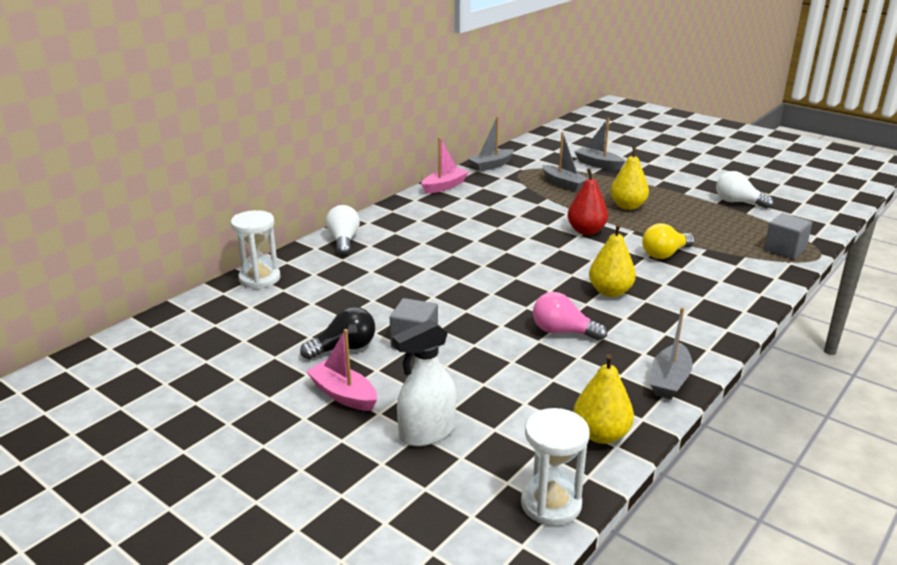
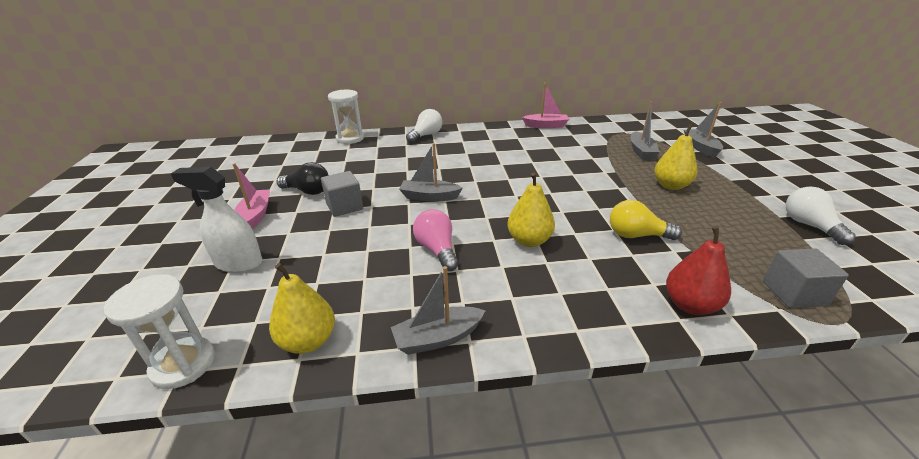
camera: 45 degrees right, 5 degrees up
(491, 165) = (605, 123): grey boat -> grey boat (429, 197)
(586, 231) = (596, 189): red pear -> red pear (690, 305)

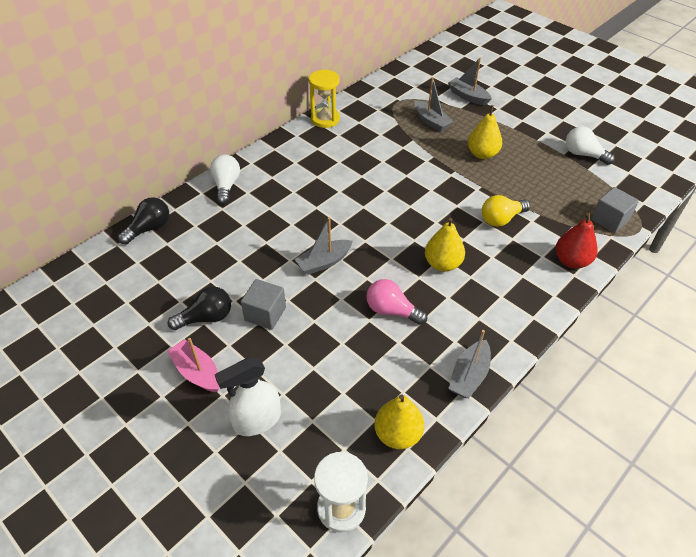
camera: 40 degrees left, 15 degrees up
(350, 138) = (149, 228): white hourglass -> black light bulb
(546, 126) = (325, 119): pink boat -> yellow hourglass

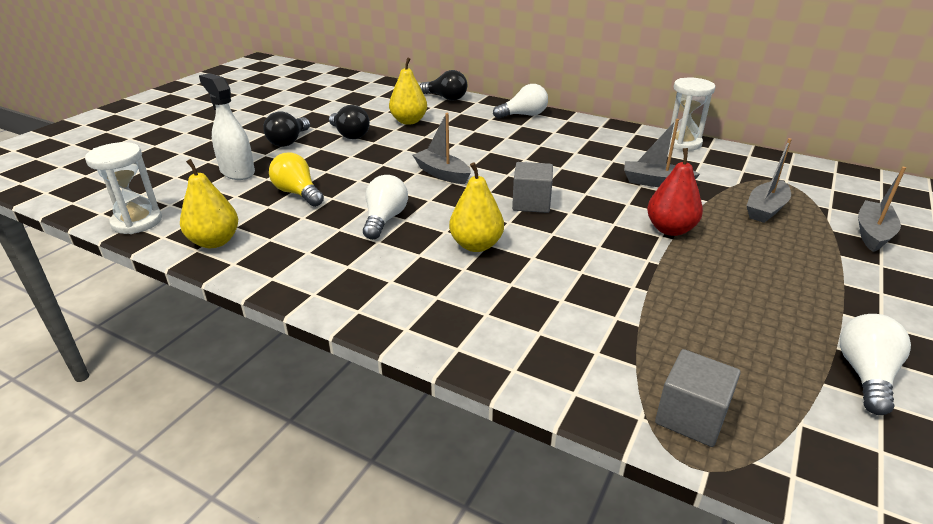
camera: 75 degrees right, 15 degrees down
(197, 372) = (289, 141): pink boat -> black light bulb
(265, 314) = (361, 157): grey cube -> grey cube (531, 203)
(325, 119) = (682, 143): yellow hourglass -> white hourglass
(392, 311) = (384, 219): pink light bulb -> white light bulb
(469, 375) = (294, 280): grey boat -> grey boat (655, 182)
(482, 154) = (736, 258): yellow pear -> yellow pear (409, 121)
(501, 219) = (597, 286): yellow light bulb -> yellow light bulb (298, 193)
(571, 261) = (545, 365): red pear -> red pear (670, 229)

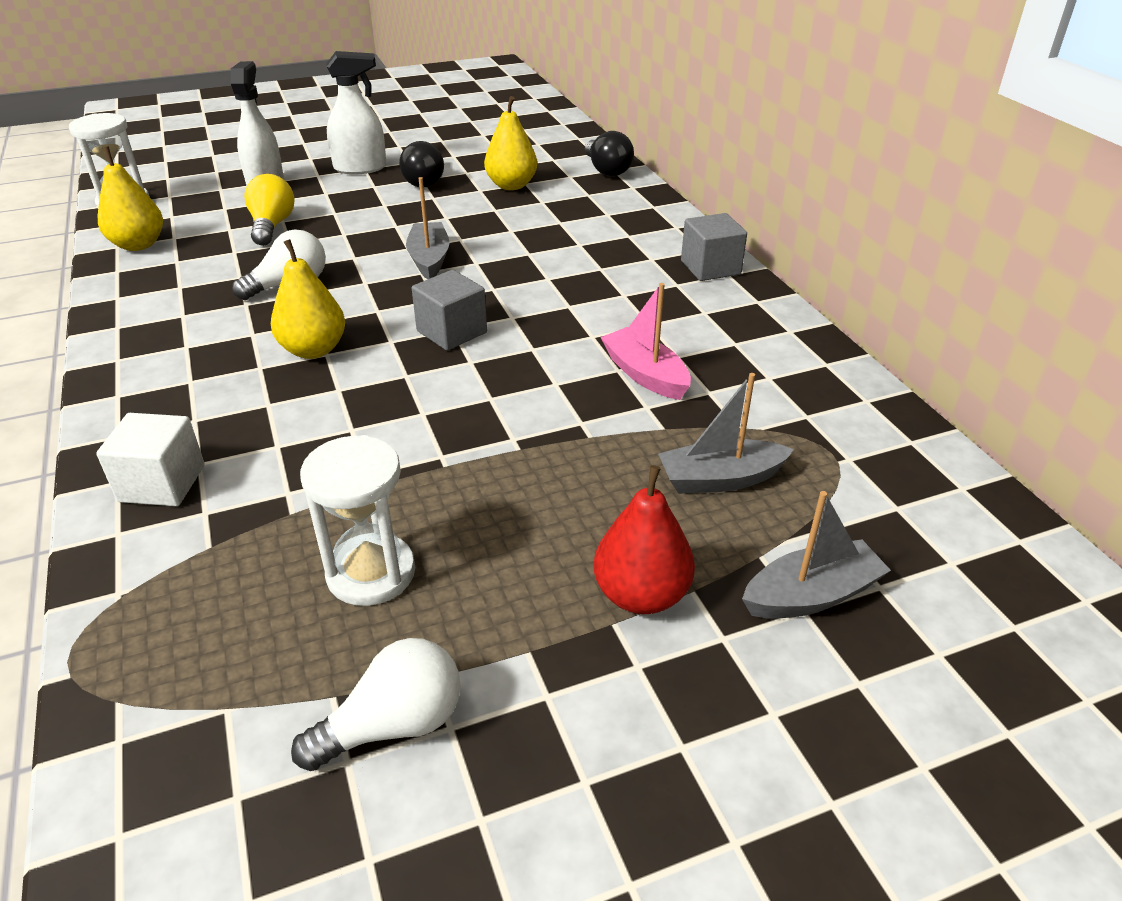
camera: 40 degrees right, 5 degrees up
(289, 141) = (360, 168): black light bulb -> white spray bottle
(523, 115) = (656, 223): white light bulb -> none
(543, 354) = (162, 483): none -> white cube
(655, 182) = (645, 374): grey boat -> pink boat
(670, 229) = (539, 437): red pear -> red pear (641, 595)
(682, 143) = (797, 341): white hourglass -> white hourglass (371, 573)
(691, 417) = (153, 623): grey cube -> grey cube (710, 268)

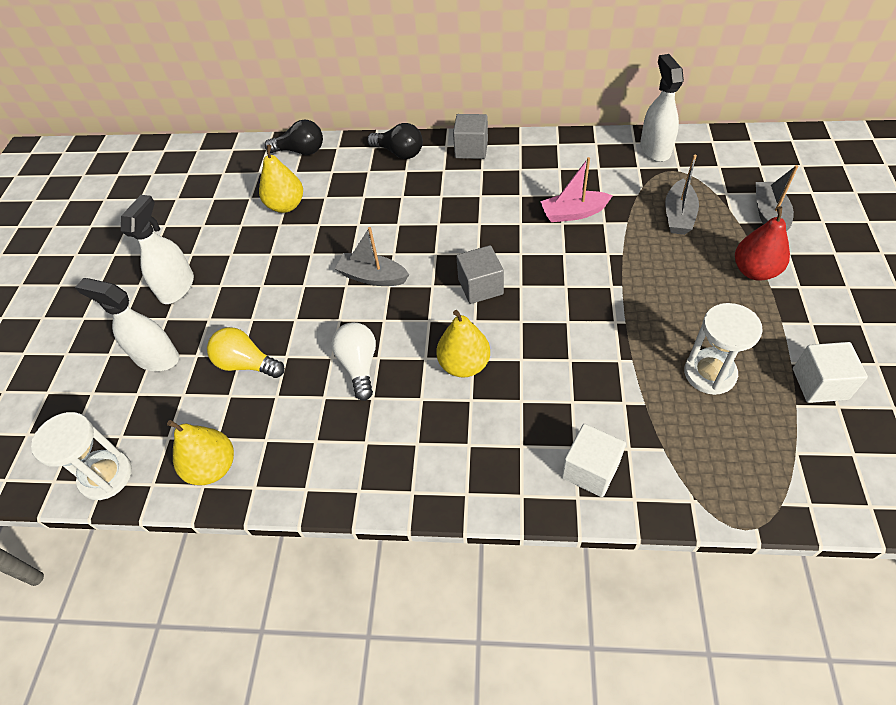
camera: 60 degrees left, 15 degrees up
(393, 725) = (820, 384): white light bulb -> white cube
(425, 180) = (237, 251): black light bulb -> black light bulb (399, 153)
(870, 425) = (655, 149): none -> white spray bottle

